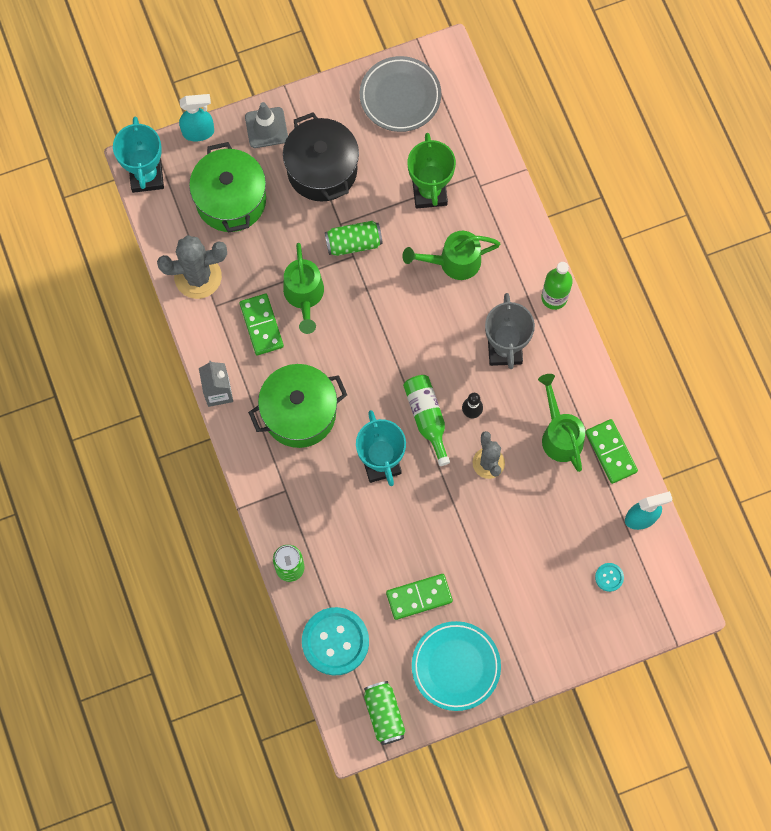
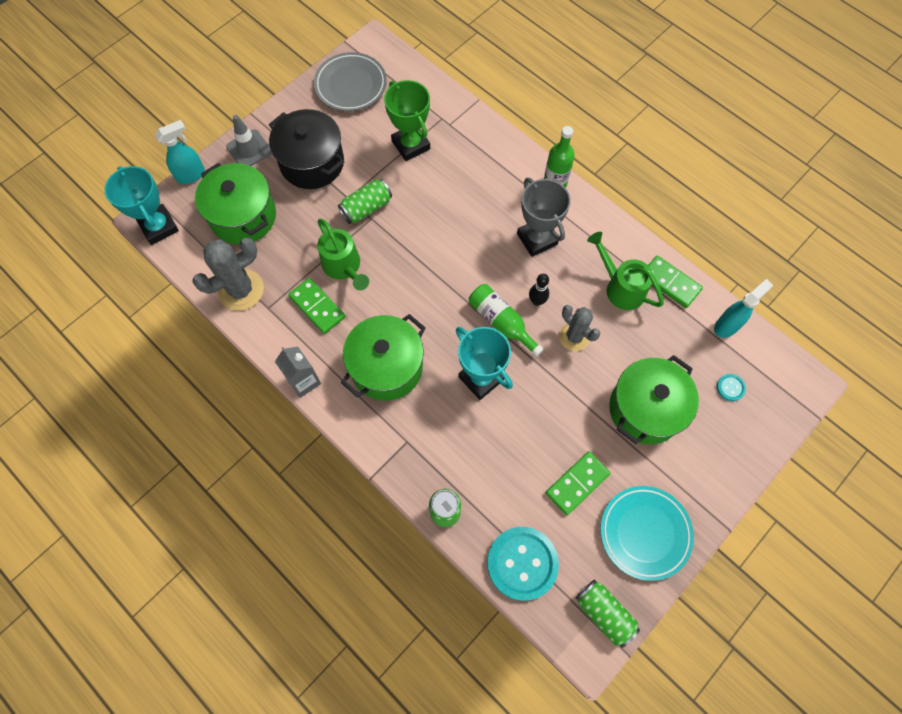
camera: 25 degrees left, 5 degrees down
(453, 262) = (458, 189): green watering can -> none
(517, 560) = (645, 409): none -> green pot

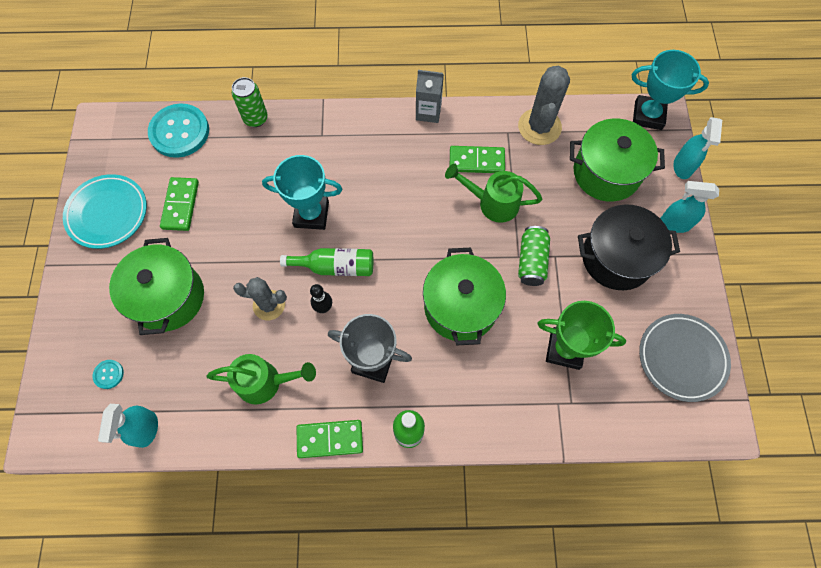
camera: 135 degrees right, 0 degrees up
(249, 149) = (674, 224): grey traffic cone -> turquoise spray bottle
(386, 367) = (384, 166): green pot -> green pot (460, 307)
(604, 613) = (103, 148): green can -> none
(670, 283) = (225, 426): green domino -> green domino (330, 439)

